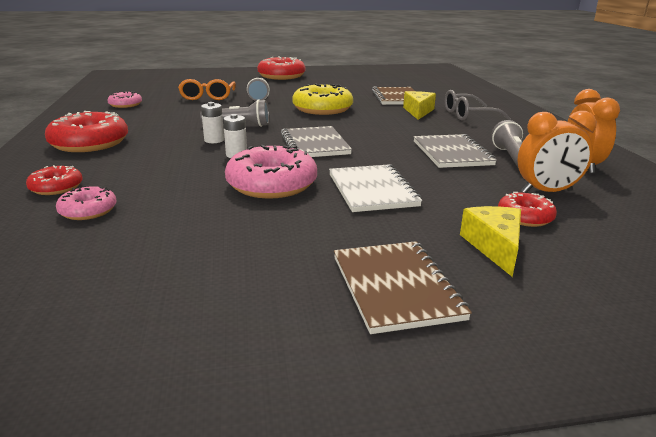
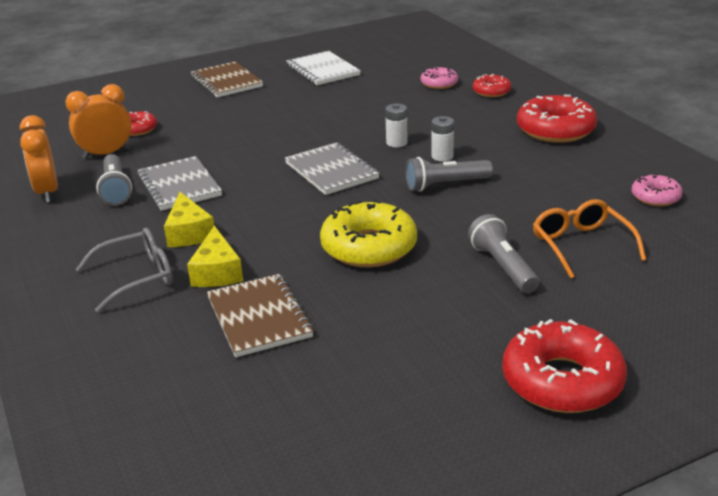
camera: 165 degrees right, 5 degrees up
(272, 184) = (336, 121): pink donut -> none
(372, 190) = (253, 130): white notebook -> white notebook (323, 70)
(494, 246) = (167, 107): yellow cheese -> yellow cheese (189, 233)

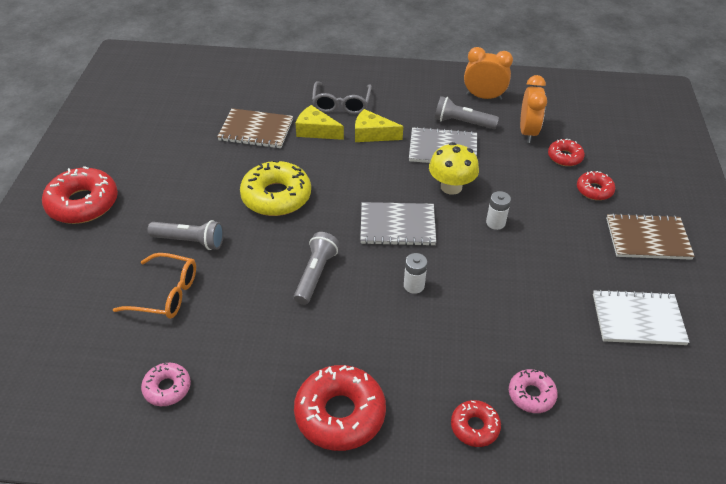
camera: 120 degrees right, 15 degrees up
(180, 109) = (594, 190): none -> red donut
(242, 164) = (451, 187): none -> yellow mushroom
(442, 156) = (362, 299): white battery -> white battery (495, 223)

